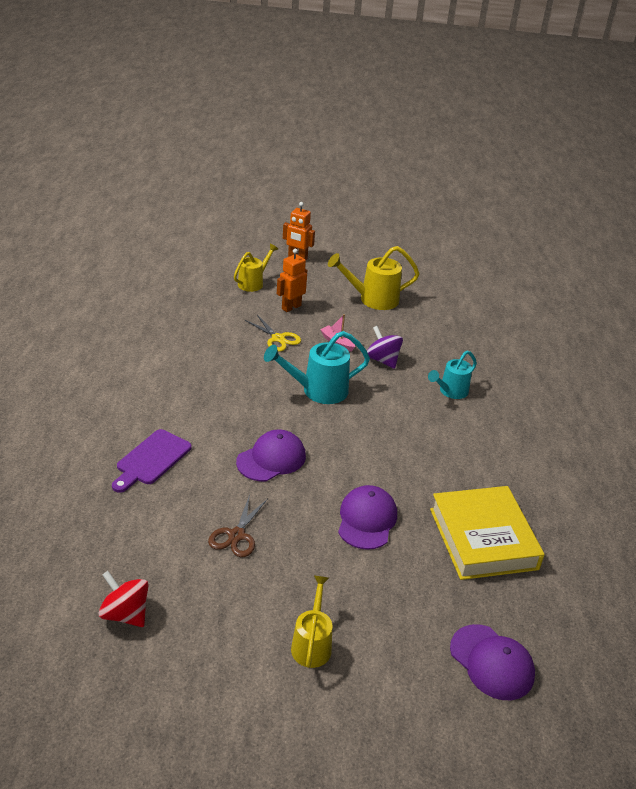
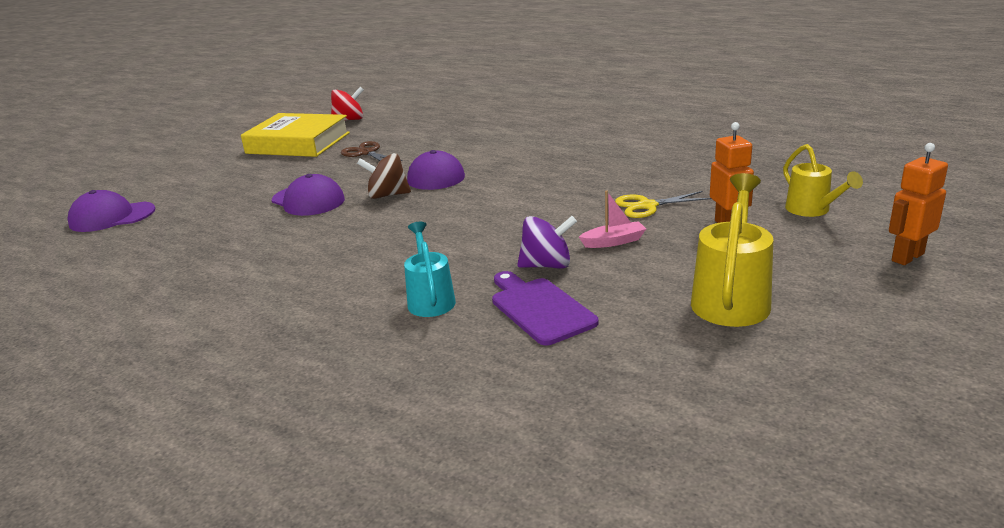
camera: 125 degrees right, 10 degrees down
(152, 459) = (488, 134): purple cutting board -> purple cutting board (539, 309)
(312, 644) = (239, 163): yellow watering can -> none
(318, 391) = (518, 211): turquoise watering can -> none
(328, 471) = (387, 195): none -> brown spinning top
(483, 538) = (203, 248): yellow book -> yellow book (298, 143)

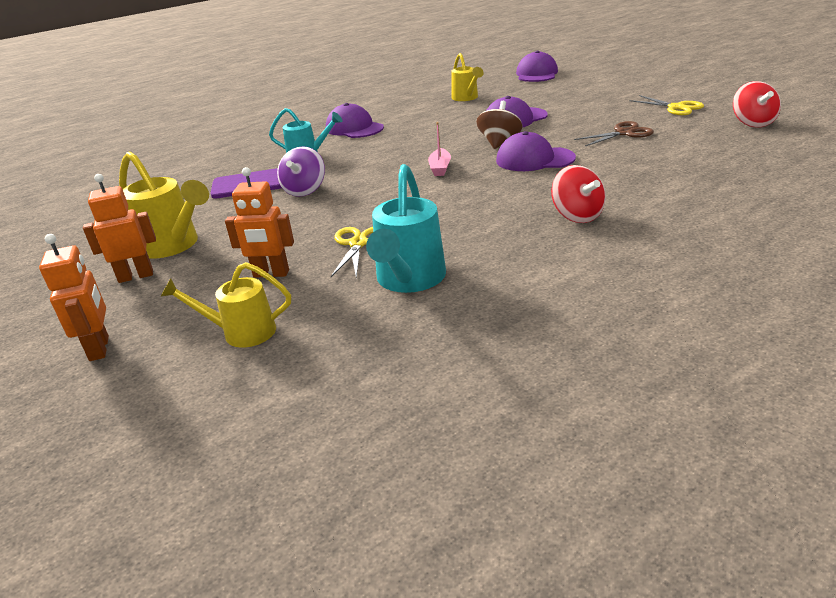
camera: 110 degrees right, 5 degrees up
(201, 242) = (466, 98): none -> yellow watering can
(298, 143) = (676, 108): yellow book -> yellow scissors
(314, 295) = (354, 128): none -> purple cap
(548, 147) = (577, 216): none -> red spinning top
(613, 242) = (309, 218): pink boat -> pink boat (440, 168)
(685, 176) = (409, 280): none -> turquoise watering can
(805, 293) = (136, 276): none -> orange robot

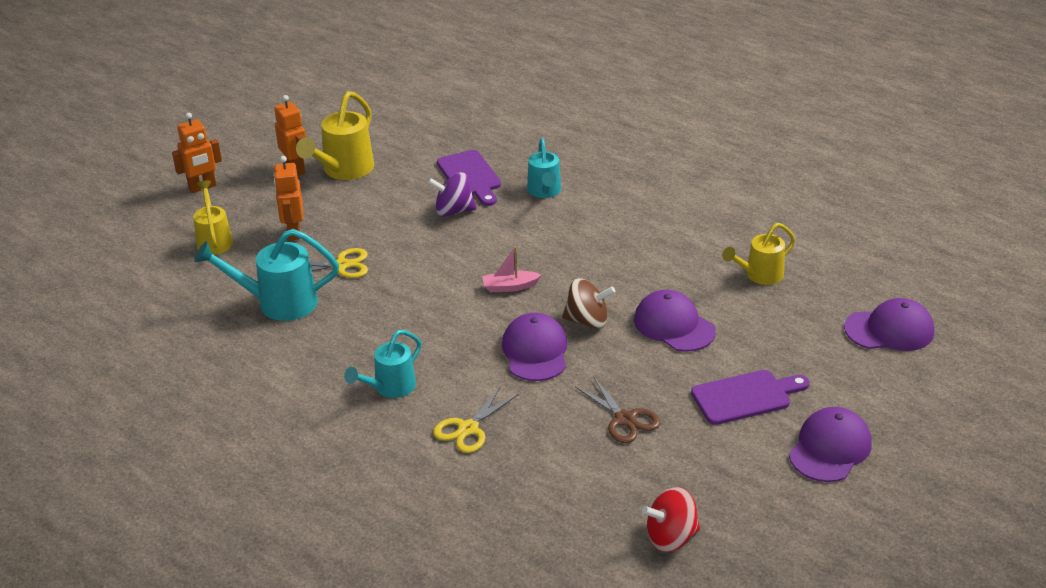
camera: 75 degrees right, 5 degrees up
(354, 128) = (632, 205): purple cap -> purple cap (830, 448)
(577, 216) = (390, 387): red spinning top -> turquoise watering can
(599, 103) = (745, 397): none -> purple cutting board
(676, 108) = (733, 469): yellow scissors -> yellow scissors (468, 429)

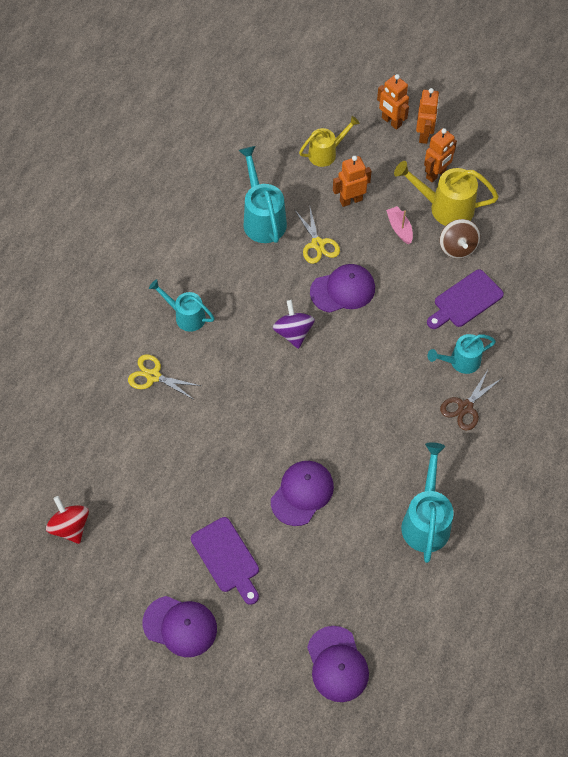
camera: 75 degrees right, 25 degrees up
(237, 168) = (424, 135): none -> orange robot
(453, 211) = (411, 301): purple spinning top -> purple spinning top (293, 332)
(510, 287) = (321, 365): pink boat -> pink boat (399, 228)
(535, 351) = (247, 400): purple cap -> purple cap (343, 290)
(587, 320) = (293, 429): brown spinning top -> brown spinning top (457, 247)
(625, 419) = (184, 476): brown scissors -> brown scissors (465, 407)
(729, 243) = (426, 520): none -> turquoise watering can
(759, 275) = (387, 551): yellow watering can -> none

